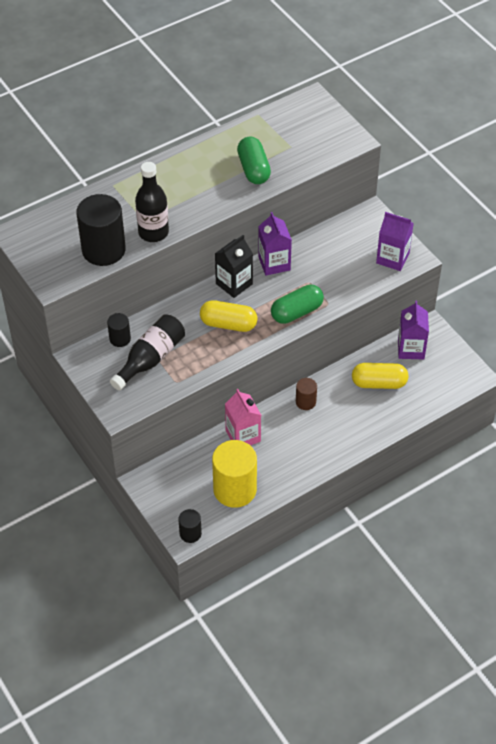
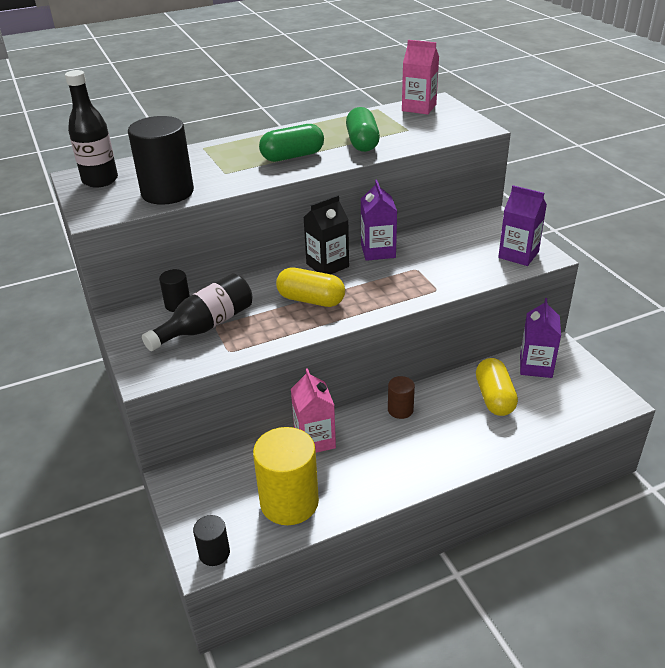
camera: 10 degrees right, 15 degrees down
(153, 232) = (231, 182): black bottle -> black bottle (100, 180)
(296, 111) = (419, 108): none -> pink carton
(296, 312) = (396, 294): green capsule -> green capsule (292, 156)
(379, 383) = (494, 397): yellow capsule -> yellow capsule turned 75 degrees clockwise

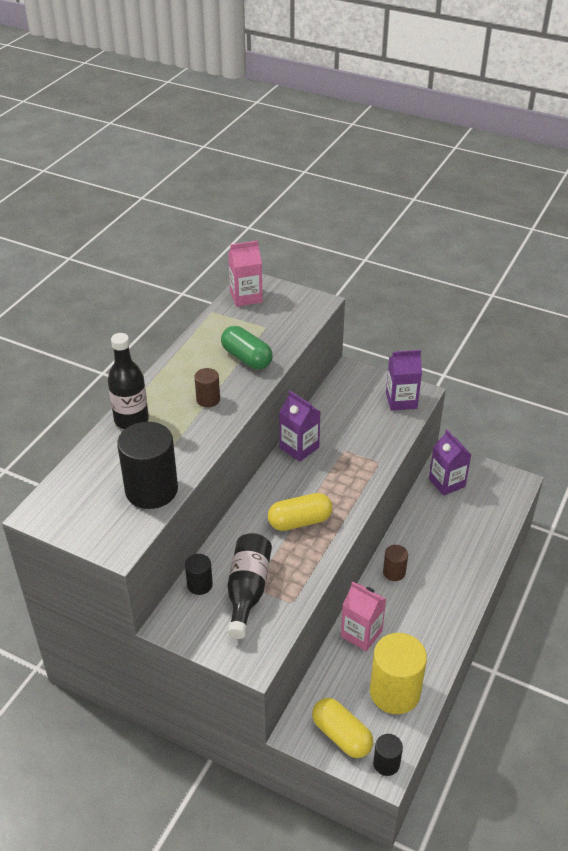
camera: 40 degrees left, 5 degrees up
(100, 180) = (69, 507): black bottle -> black bottle (131, 420)
(292, 156) = (208, 399): green capsule -> brown cylinder
(327, 265) = (275, 481): black carton -> none
(494, 397) = (444, 524): yellow capsule -> yellow capsule (341, 735)

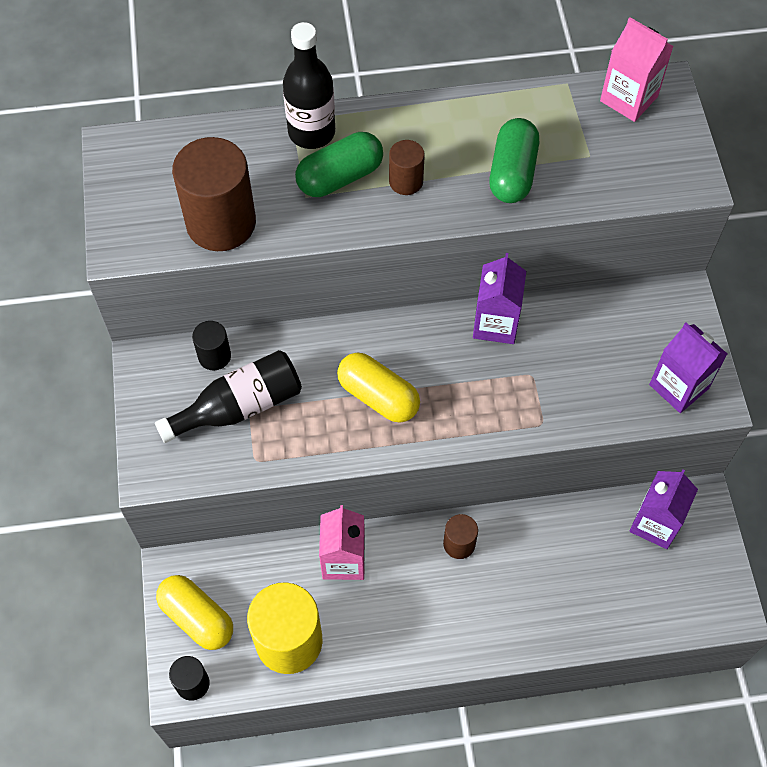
camera: 55 degrees right, 20 degrees up
(151, 490) = (221, 223): black cylinder -> brown cylinder
(175, 423) = (340, 177): none -> green capsule
(341, 735) = (197, 617): yellow capsule -> yellow capsule turned 60 degrees counterclockwise

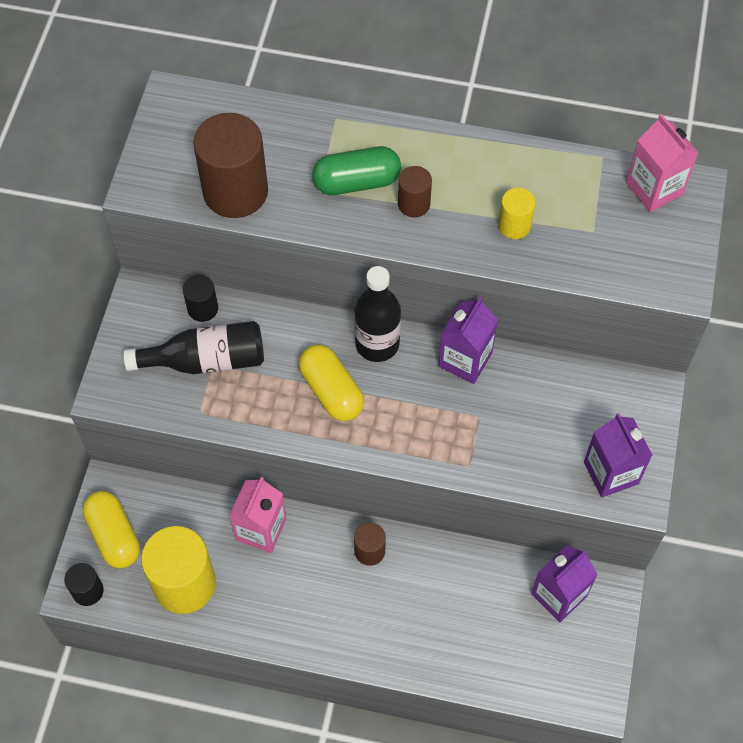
camera: 20 degrees right, 0 degrees up
(311, 132) = (348, 134): black bottle -> black bottle (377, 344)
(512, 173) = (514, 225): green capsule -> yellow cylinder

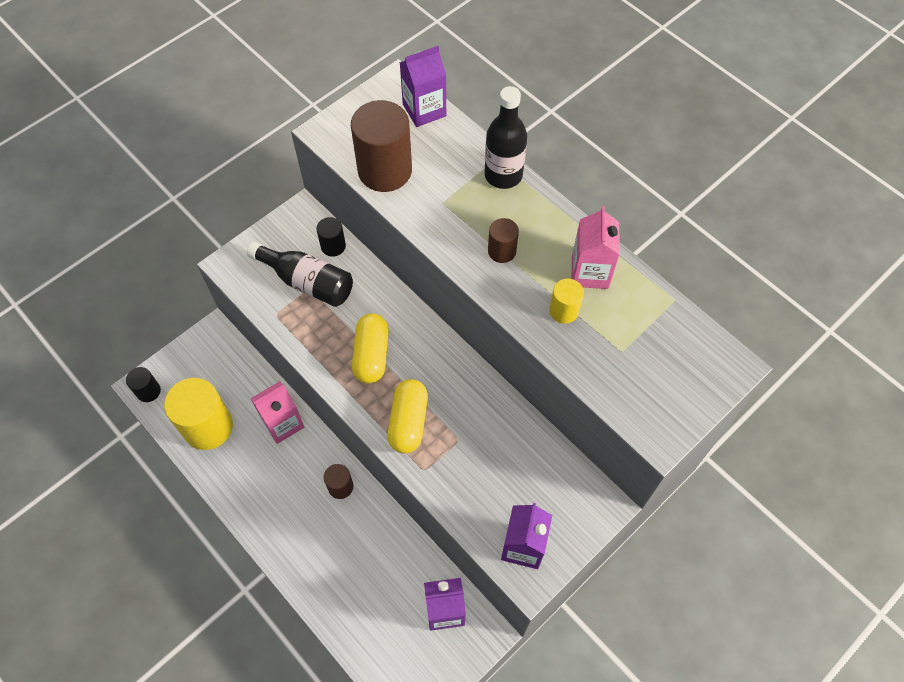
camera: 35 degrees right, 0 degrees up
(114, 535) = (192, 366): yellow capsule -> yellow capsule (408, 422)
(356, 182) = (473, 212): green capsule -> none
(377, 344) = (429, 342): black bottle -> black bottle (503, 175)
(465, 359) = (481, 392): purple carton -> purple carton (424, 110)
(654, 189) = (697, 348): pink carton -> pink carton (590, 272)

